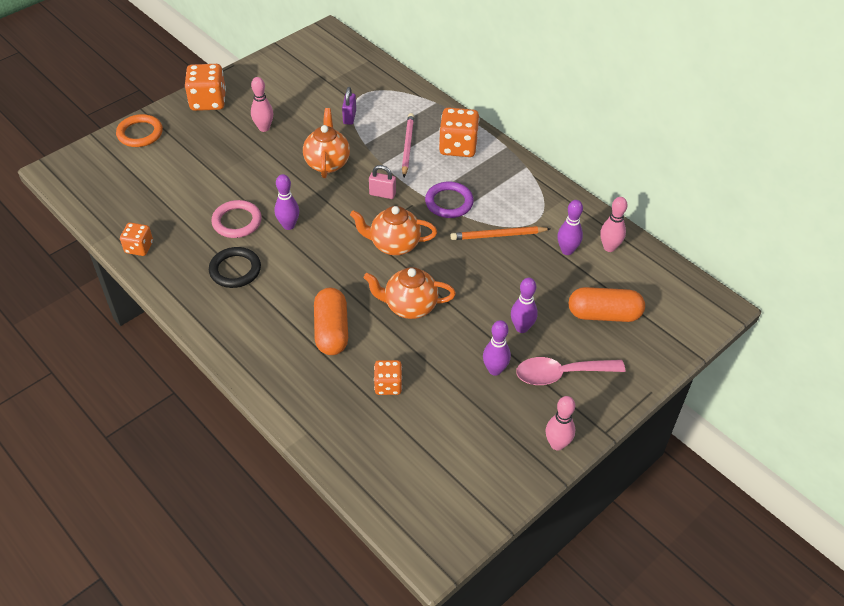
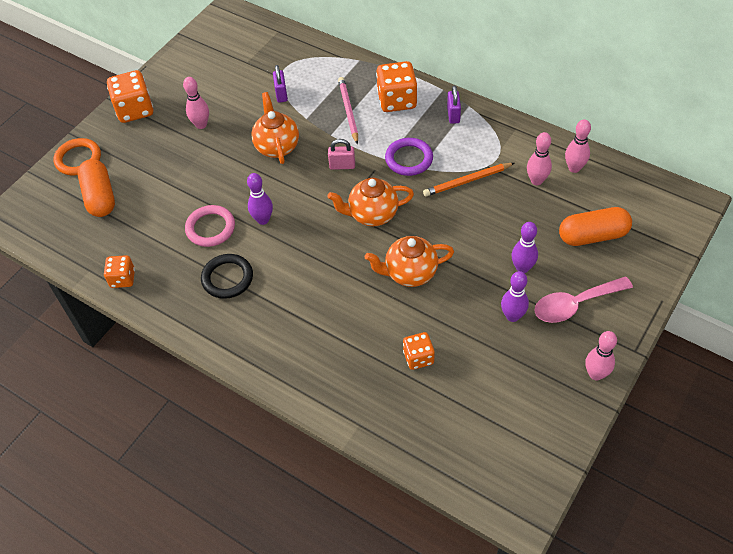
camera: 10 degrees left, 5 degrees up
(331, 331) = (344, 316): orange capsule -> orange capsule (100, 197)
(508, 172) = (453, 115): none -> purple padlock
(567, 250) = (536, 181): purple bowling pin -> pink bowling pin

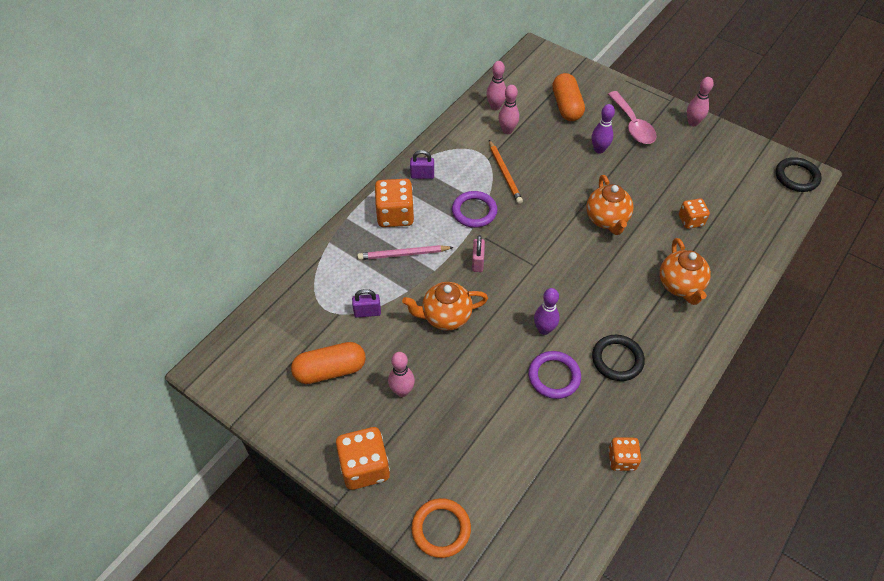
camera: 90 degrees left, 0 degrees up
(100, 197) = (504, 495): orange capsule -> orange capsule (330, 370)
(210, 228) = (554, 376): pink ring -> purple ring
(372, 215) = (541, 242): orange teapot -> orange teapot (680, 286)
(512, 316) = (646, 160): purple bowling pin -> none
(513, 494) = (796, 177): none -> black ring

